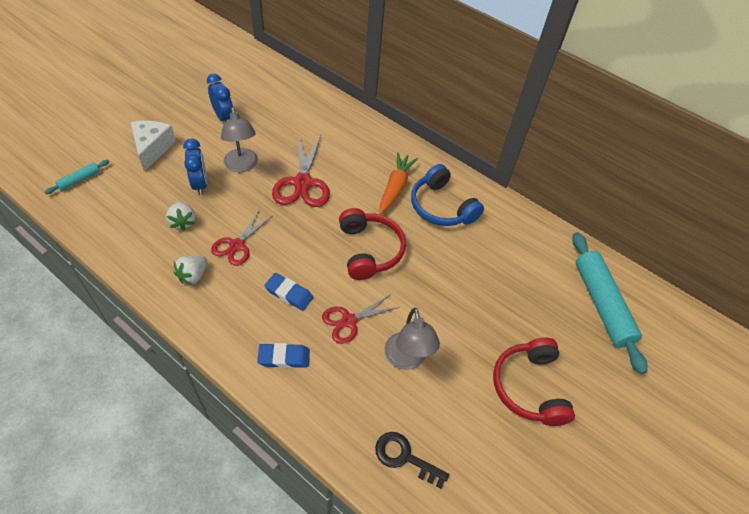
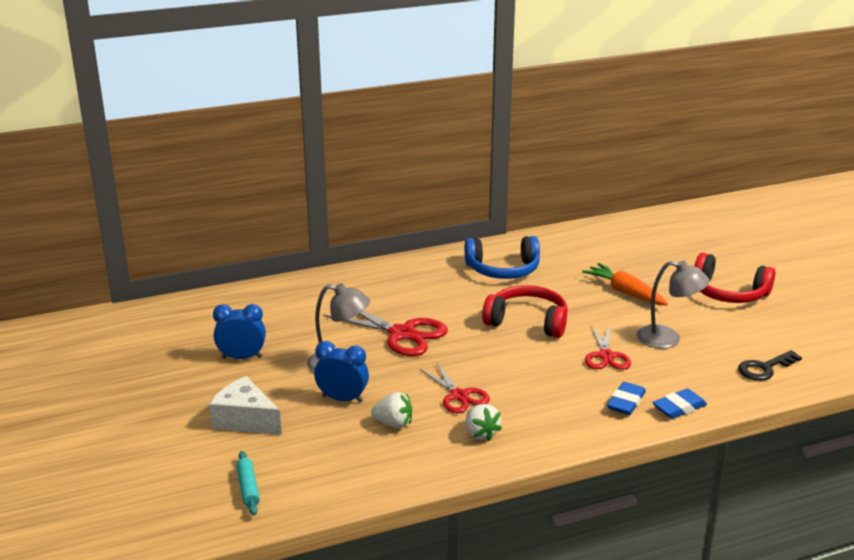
camera: 55 degrees left, 25 degrees down
(289, 293) = (549, 380): blue eraser -> blue eraser (679, 408)
(395, 187) = (456, 285): orange carrot -> orange carrot (625, 292)
(601, 304) = (667, 236): turquoise rolling pin -> none

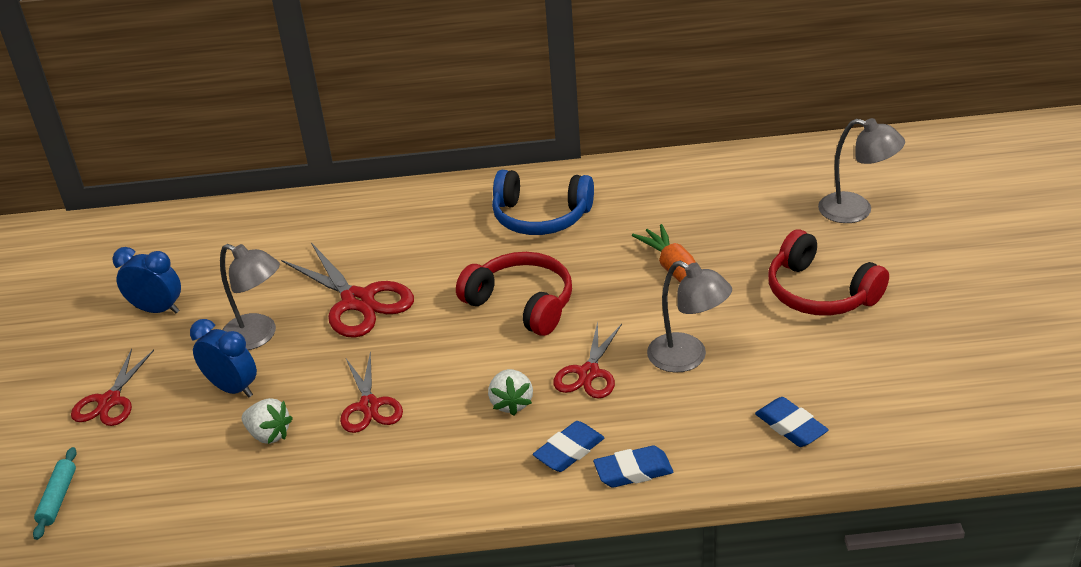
camera: 20 degrees right, 10 degrees up
(245, 420) = (110, 401): white cheese -> red scissors
(481, 433) = (361, 467): white strawberry -> white strawberry (511, 403)
(718, 245) = (856, 211): none -> grey lamp
(764, 368) = (790, 426): black key -> blue eraser

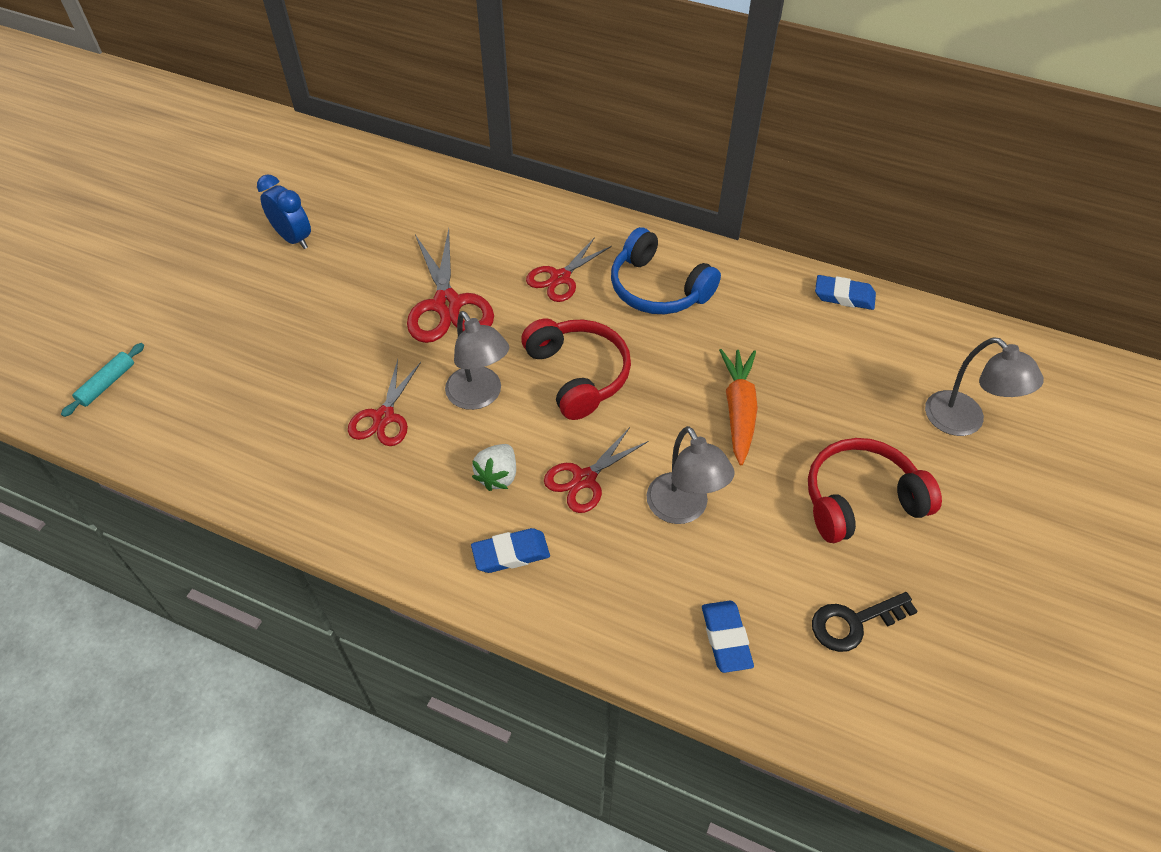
camera: 25 degrees right, 15 degrees up
(110, 401) = (202, 310): red scissors -> red scissors (560, 277)
(232, 388) = (295, 344): blue clock -> none
(258, 336) = (348, 302): grey lamp -> grey lamp (479, 396)
(269, 434) = (290, 405): white strawberry -> none
(633, 471) = (550, 607): blue eraser -> blue eraser (844, 296)
(820, 292) = (860, 500): red headphones -> red headphones turned 90 degrees clockwise
(877, 372) = (854, 623): none -> black key

